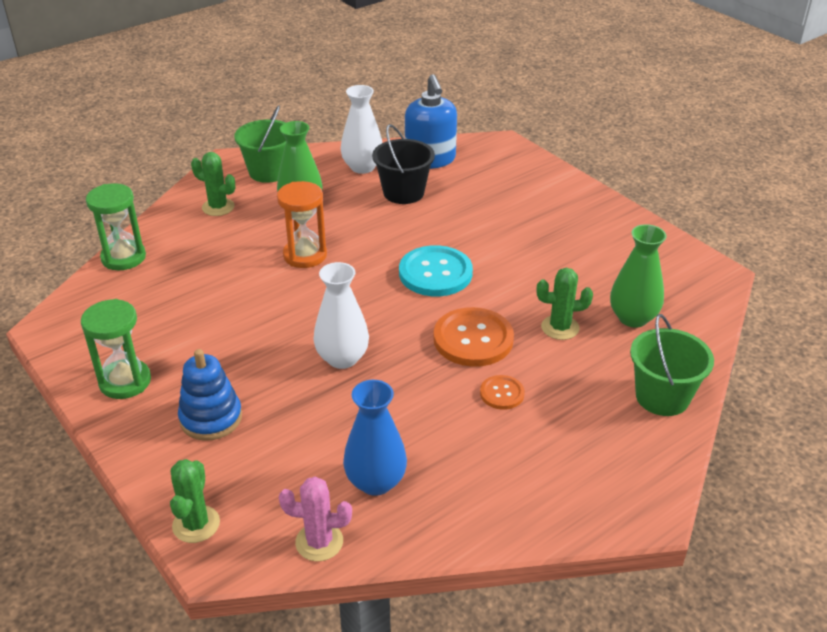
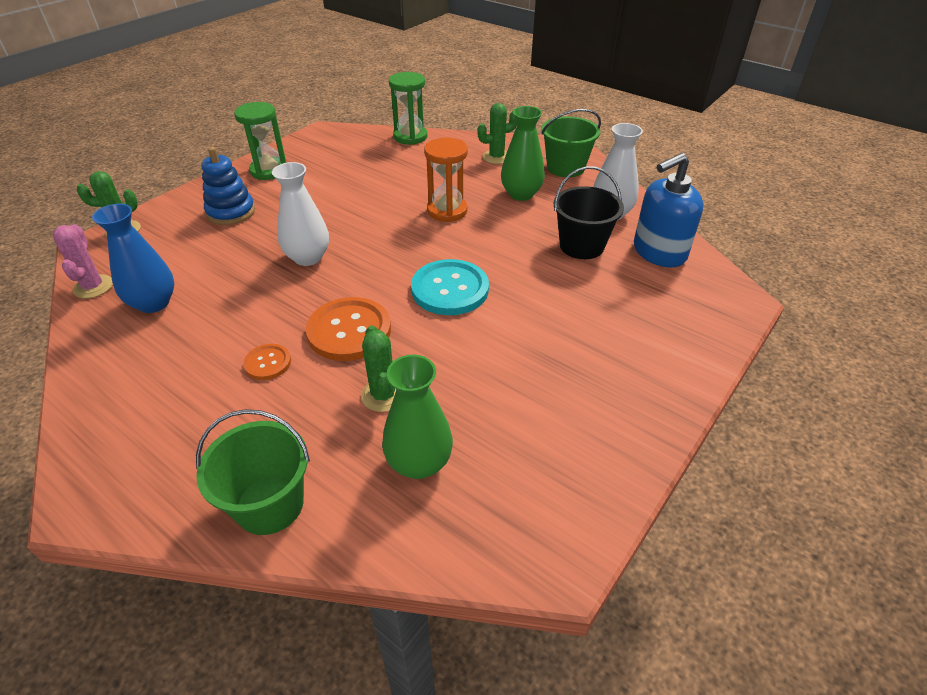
camera: 75 degrees right, 5 degrees up
(218, 207) = (496, 157): green cactus -> green cactus turned 60 degrees clockwise

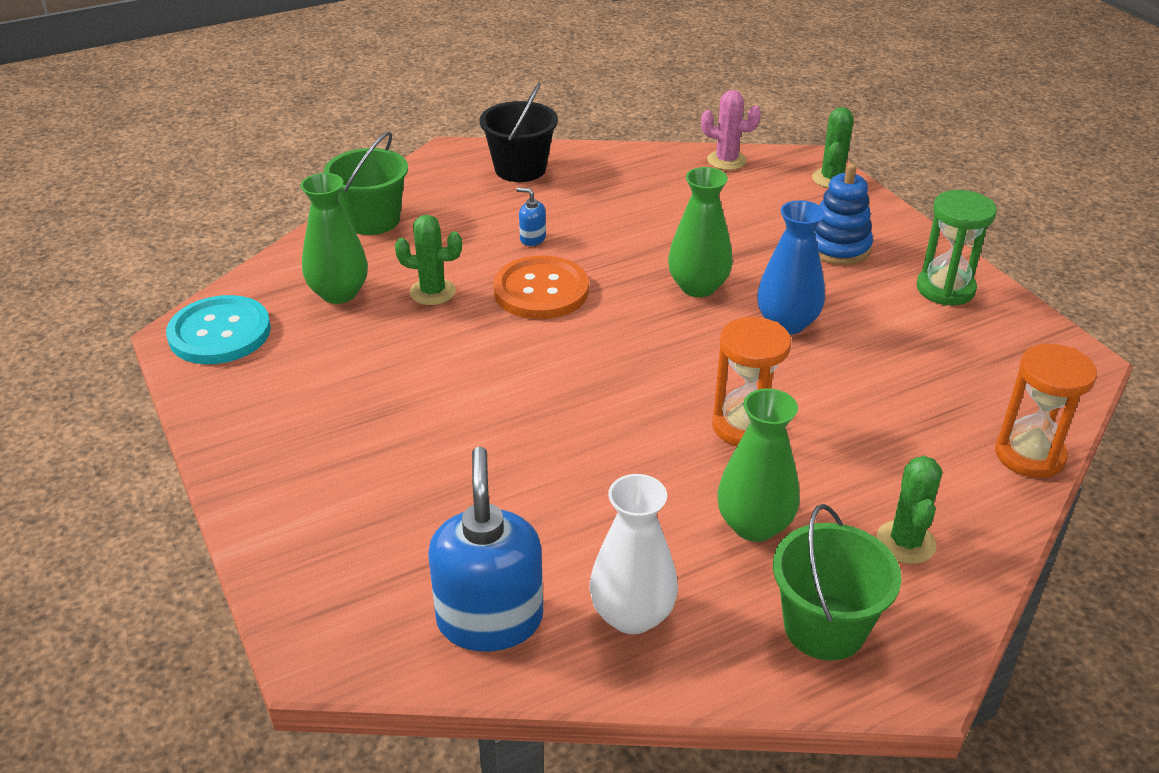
camera: 115 degrees right, 5 degrees down
(153, 303) = (675, 189): blue vase -> blue vase (787, 323)
(268, 363) = (532, 238): orange button -> blue soap dispenser
(308, 257) = (698, 287): white vase -> green vase
(410, 137) = (1029, 455): green hourglass -> orange hourglass
(450, 289) = (558, 376): turquoise button -> turquoise button (220, 333)
(581, 246) = (566, 535): black bucket -> black bucket (520, 169)

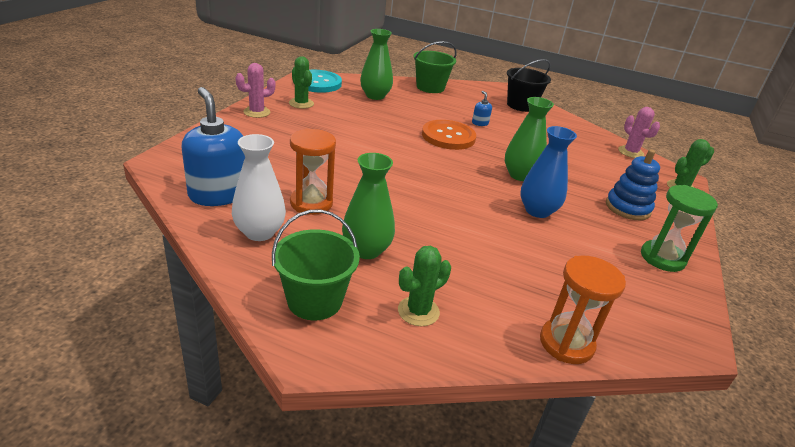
camera: 45 degrees right, 5 degrees down
(254, 458) = (257, 112): none -> pink cactus
(432, 292) = (407, 113): green cactus -> green cactus (301, 103)
(490, 619) = (218, 194): blue soap dispenser -> blue soap dispenser turned 75 degrees counterclockwise
(745, 426) = (437, 223): orange hourglass -> orange hourglass (311, 203)

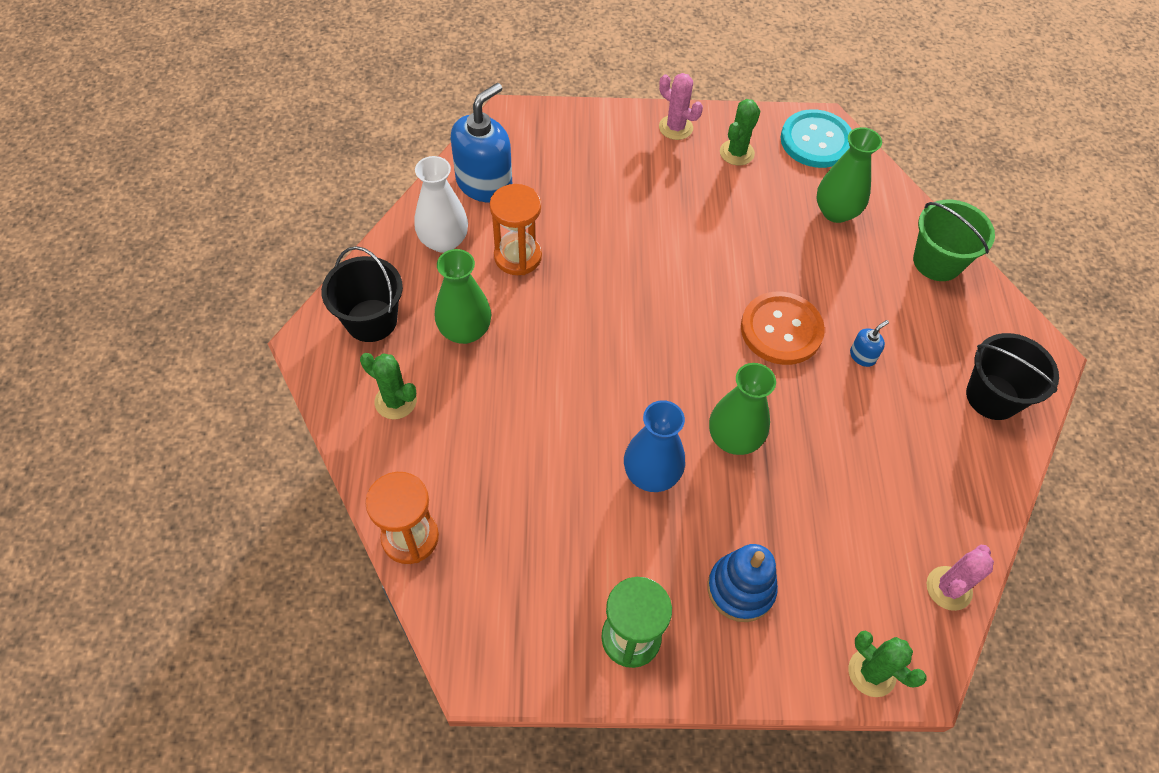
camera: 70 degrees right, 25 degrees up
(314, 300) = (371, 320): green bucket -> black bucket

